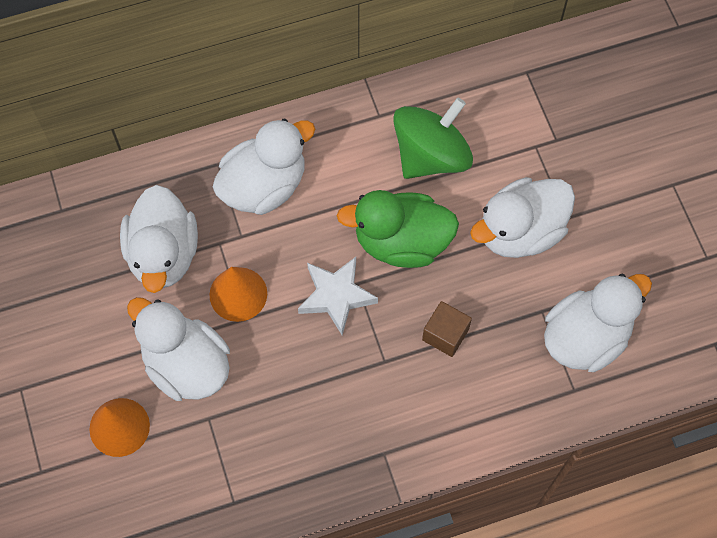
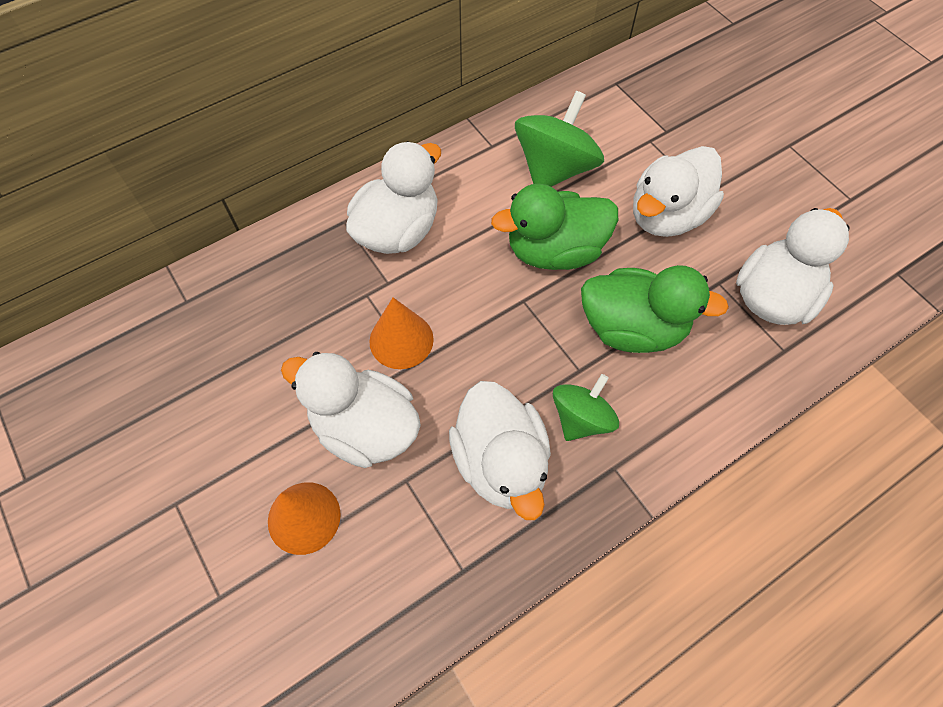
camera: 15 degrees left, 5 degrees down
(163, 254) = (309, 319): white duck -> white duck (500, 462)
(336, 296) = (506, 317): white star -> none
(371, 404) = (581, 418): none -> green spinning top
(445, 334) = (632, 328): brown cube -> green duck

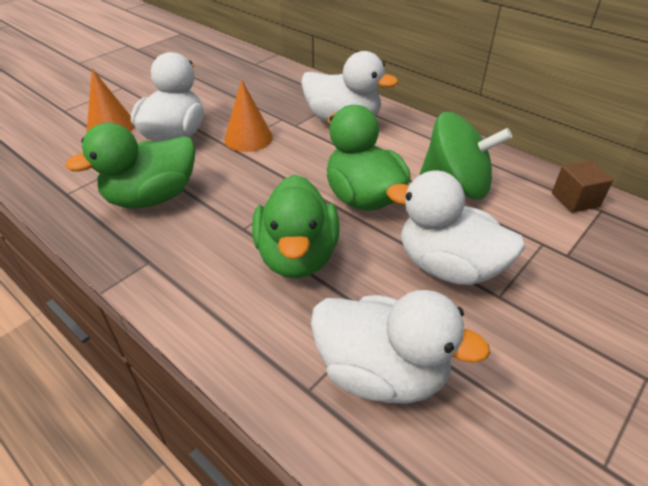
camera: 75 degrees right, 20 degrees down
(500, 462) = (152, 197): white duck -> green duck
(581, 418) = (195, 235): green spinning top -> none
(599, 93) = (575, 200): none -> brown cube

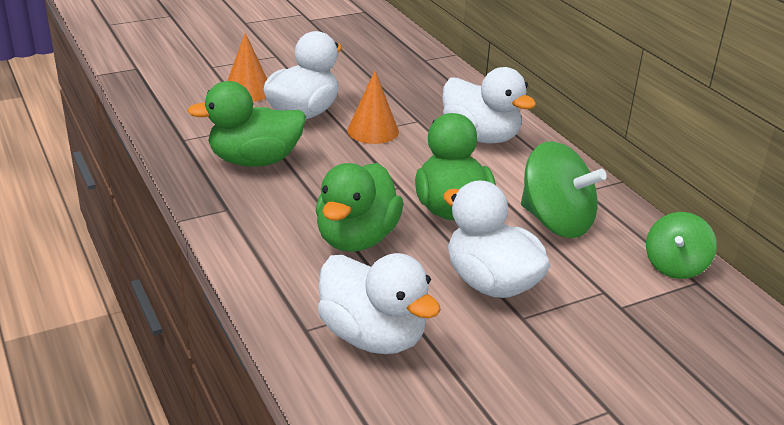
camera: 20 degrees right, 10 degrees down
(575, 200) = (675, 266): brown cube -> green spinning top

